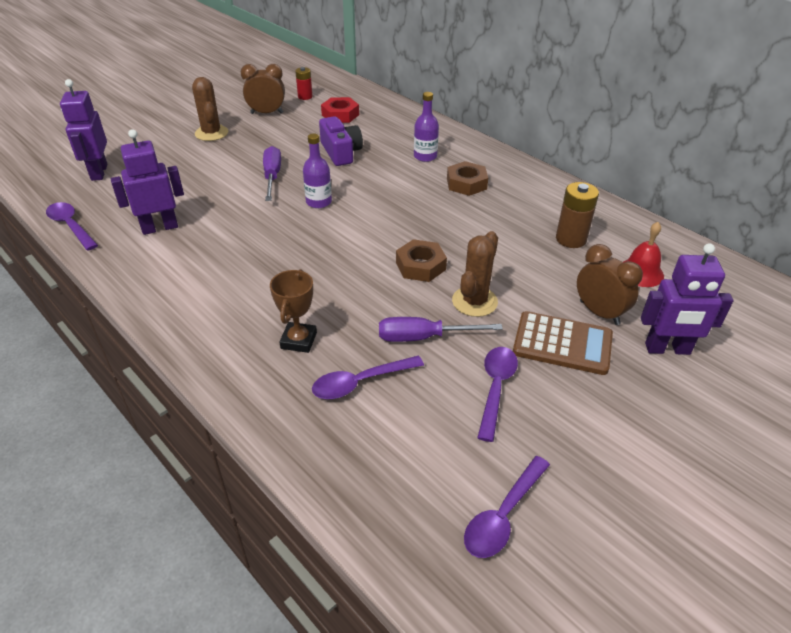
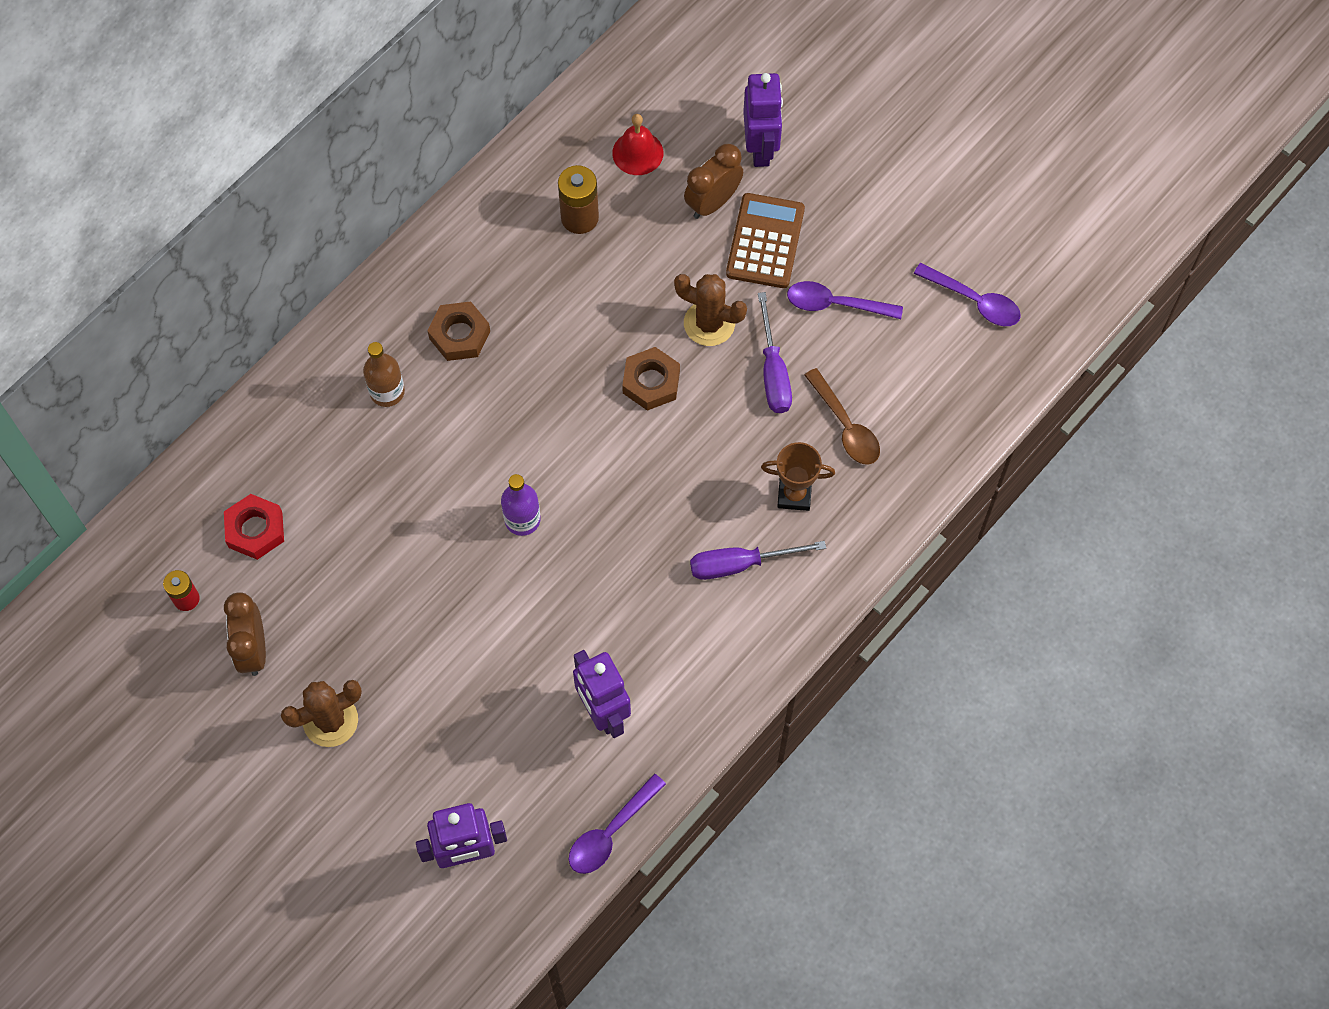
camera: 95 degrees left, 25 degrees up
(272, 176) = (460, 595): purple screwdriver -> purple screwdriver (740, 564)
(341, 152) = (382, 511): purple camera -> none
(360, 382) = (845, 426): purple spoon -> brown spoon
(425, 156) = (387, 392): purple bottle -> brown bottle

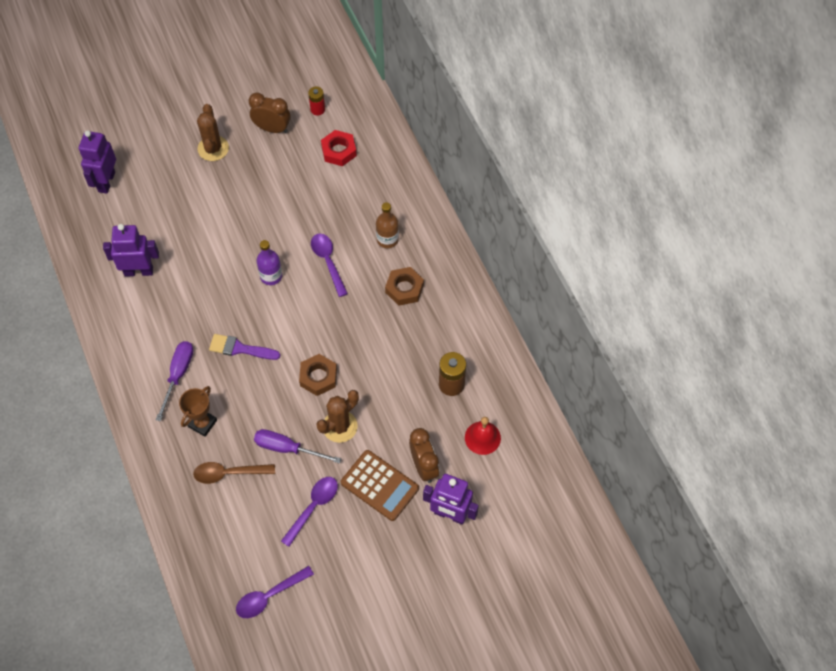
camera: 115 degrees right, 5 degrees down
(611, 832) = (73, 249): purple spoon -> purple spoon (328, 262)
(658, 503) = (240, 348): none -> purple brush

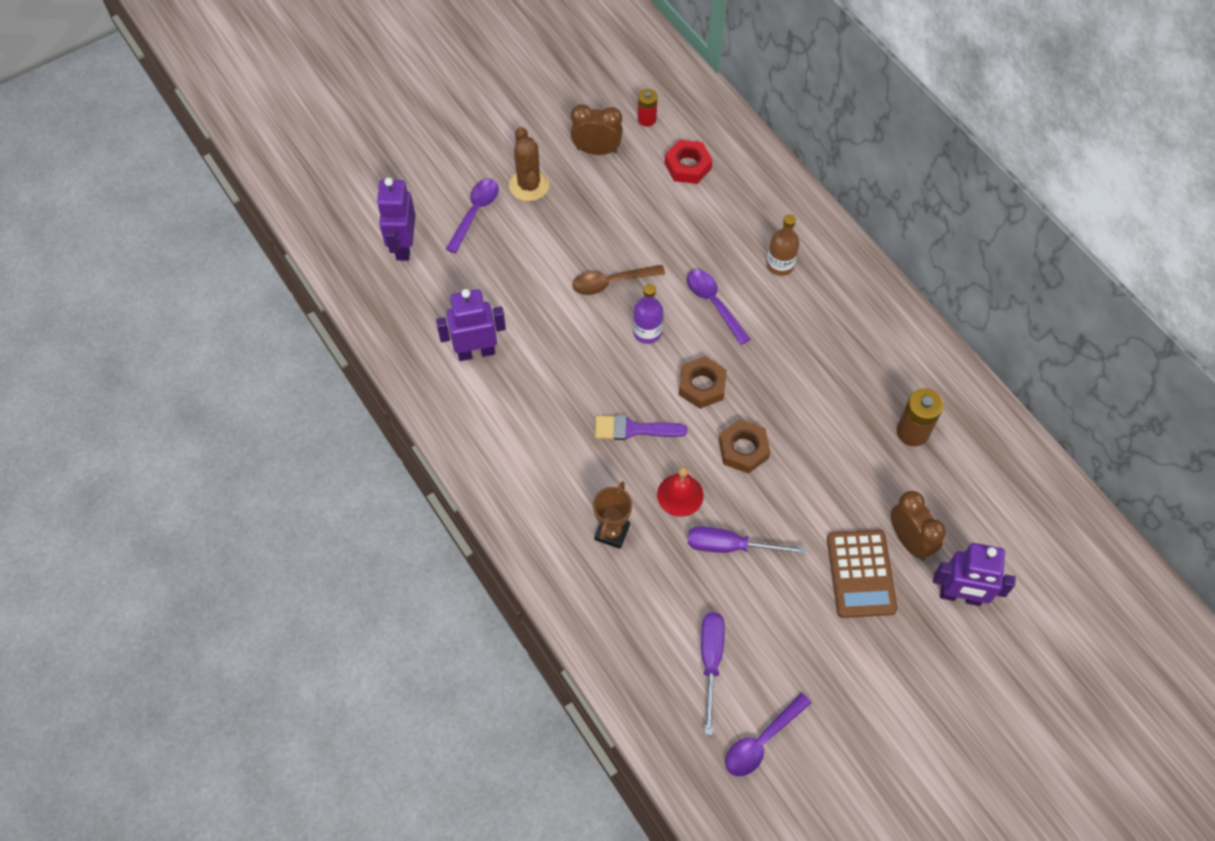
camera: 10 degrees left, 0 degrees up
(178, 375) = (563, 475): purple screwdriver -> purple screwdriver (711, 661)
(229, 473) = (664, 591): brown spoon -> brown spoon (611, 282)
(313, 507) = (785, 616): purple spoon -> purple spoon (475, 213)
(340, 426) = (788, 507): brown cactus -> none
(379, 485) = (861, 574): brown calculator -> brown calculator turned 60 degrees clockwise
(404, 289) = (819, 322): brown nut -> brown nut (702, 386)
(482, 437) = (971, 492): red bell -> red bell (680, 495)

